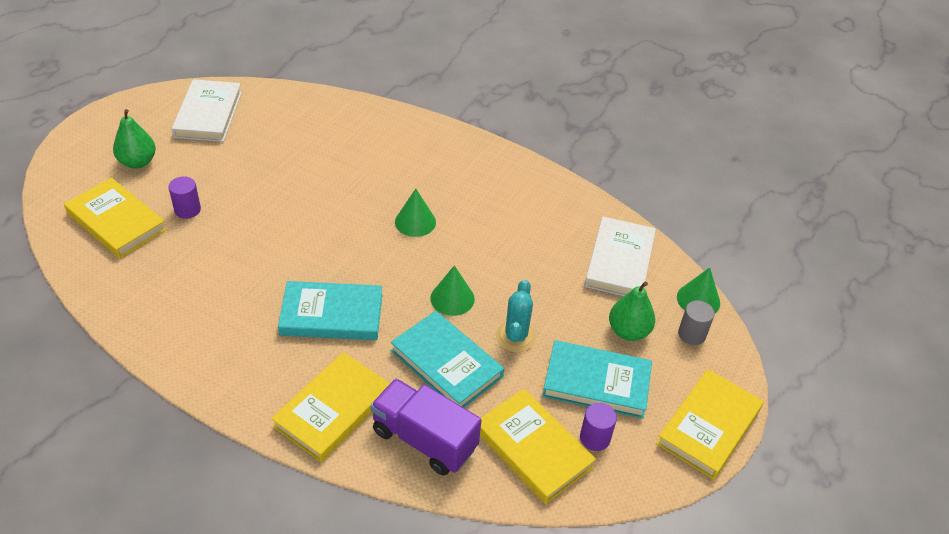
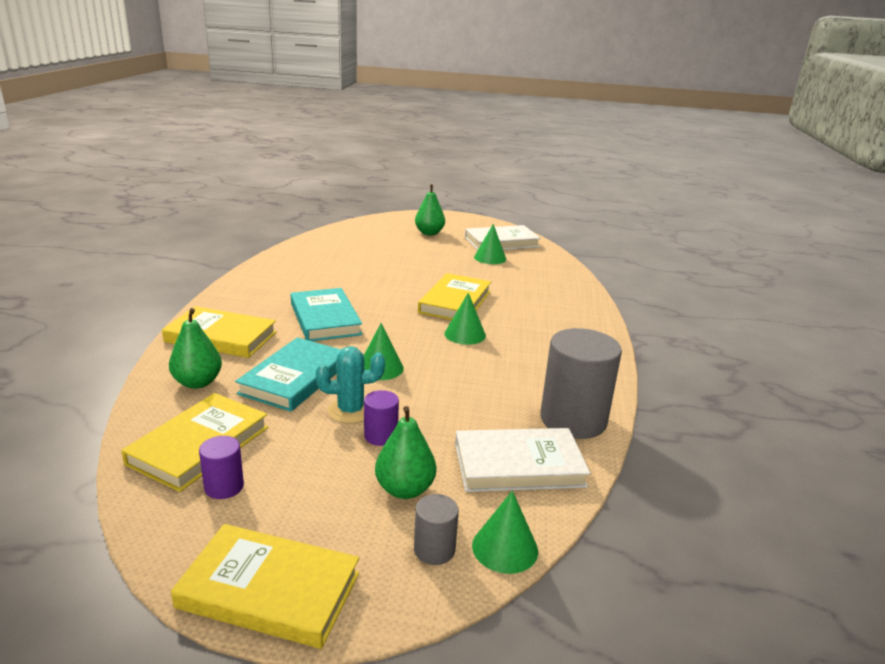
camera: 70 degrees right, 20 degrees down
(116, 222) = (367, 238): yellow book -> yellow book (455, 302)
(187, 209) = (397, 254): purple cylinder -> purple cylinder (381, 436)
(247, 140) = (490, 258): none -> green cone
(424, 439) = (197, 382): purple truck -> green pear
(575, 210) = (573, 420): none -> grey cylinder
(596, 382) = (309, 475): turquoise book -> none

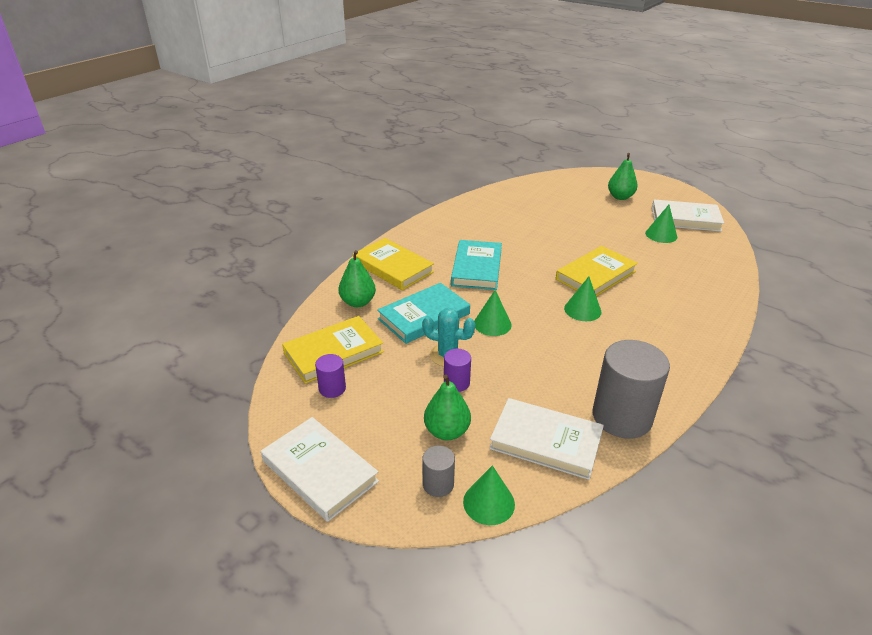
camera: 30 degrees right, 10 degrees up
(269, 590) = (319, 471): yellow book -> white book

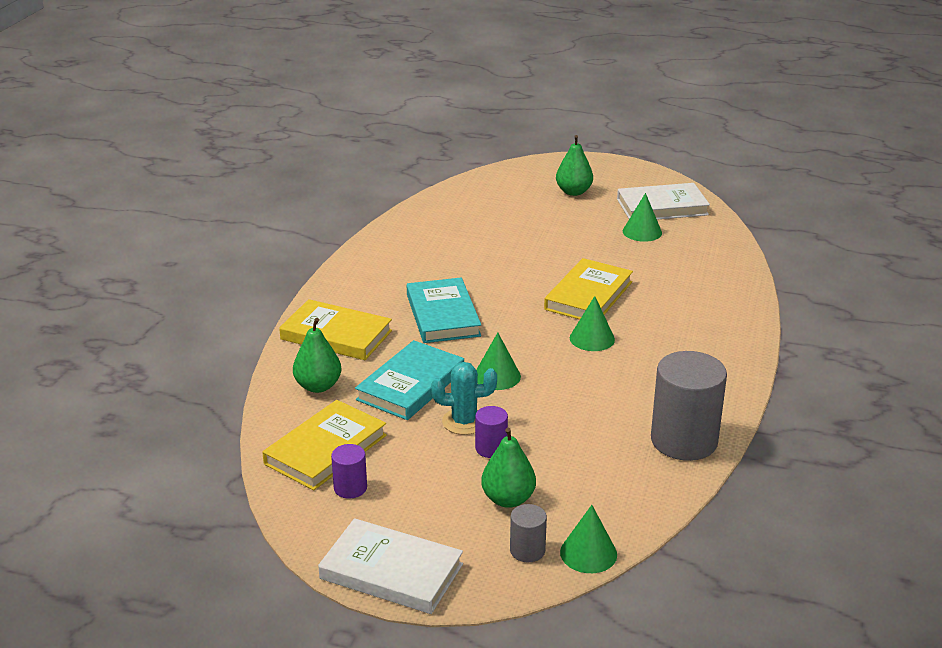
camera: 20 degrees left, 5 degrees down
(546, 441) = (617, 483): white book -> none

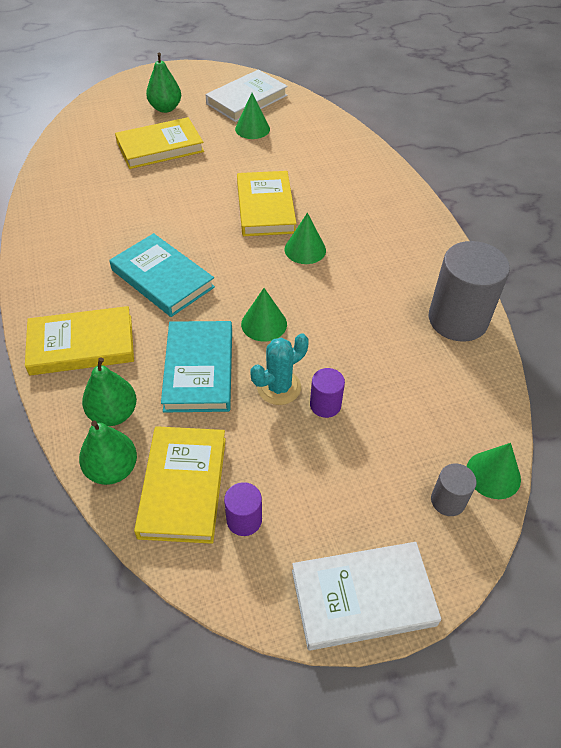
camera: 35 degrees left, 20 degrees up
(508, 499) = (385, 453): green pear -> green pear (112, 469)
(537, 220) = (160, 147): none -> yellow book

